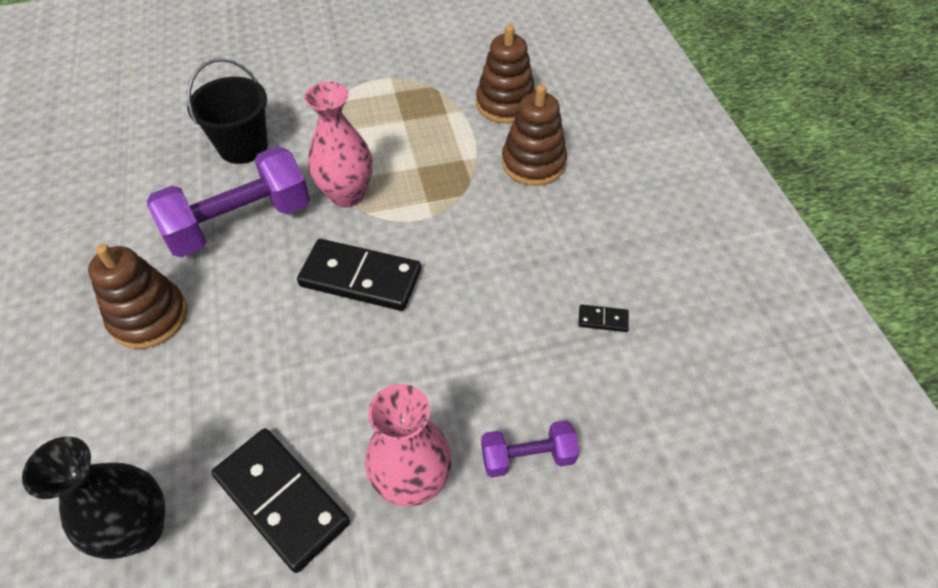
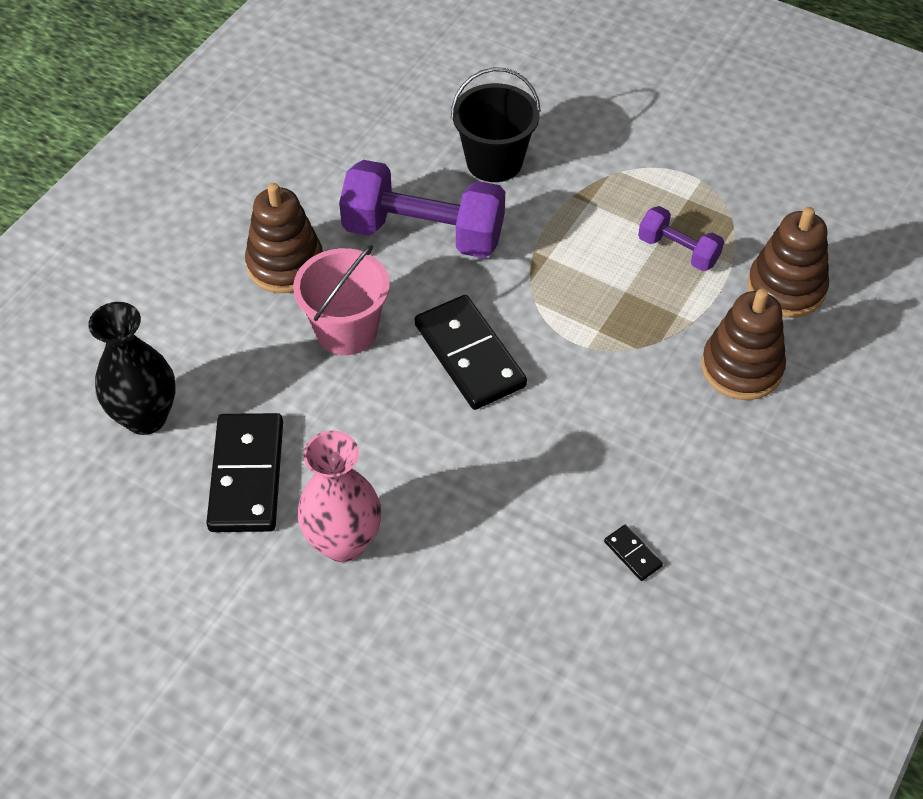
camera: 45 degrees right, 0 degrees up
(250, 328) = (346, 330): none -> pink bucket
(347, 195) = (535, 272): pink vase -> none
(527, 457) = (444, 600): purple dumbbell -> purple dumbbell (678, 251)

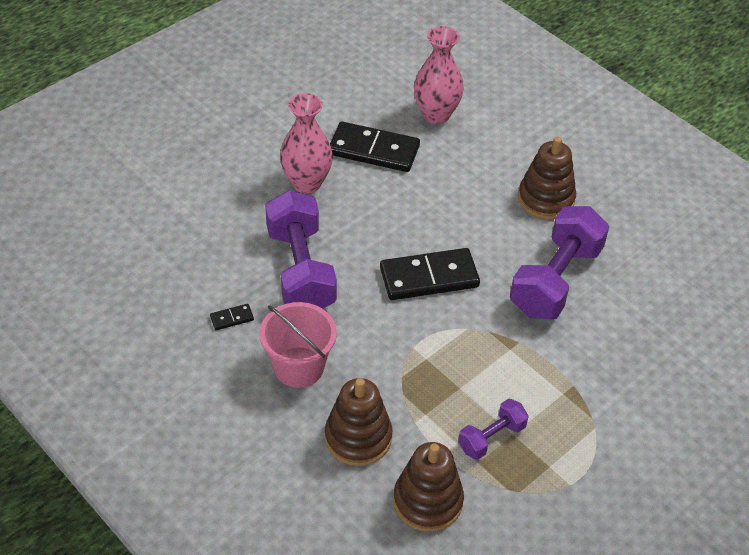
camera: 105 degrees right, 5 degrees down
(146, 417) = (436, 114): black vase -> pink vase
(346, 330) = (474, 218): pink bucket -> pink bucket (299, 367)
(494, 162) = (625, 343): black bucket -> none
(515, 499) = (301, 270): none -> purple dumbbell

